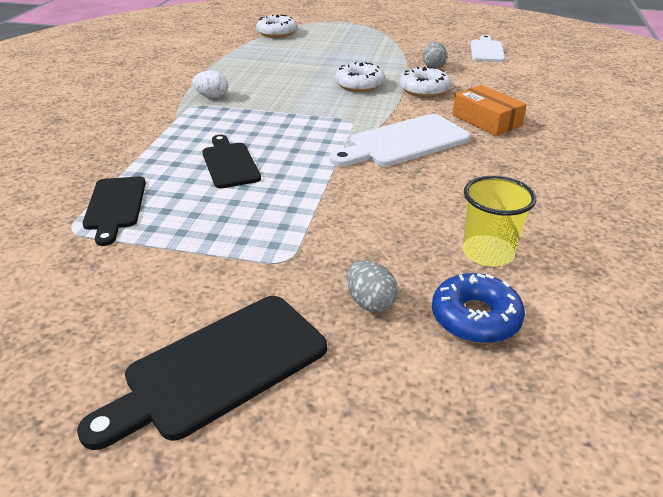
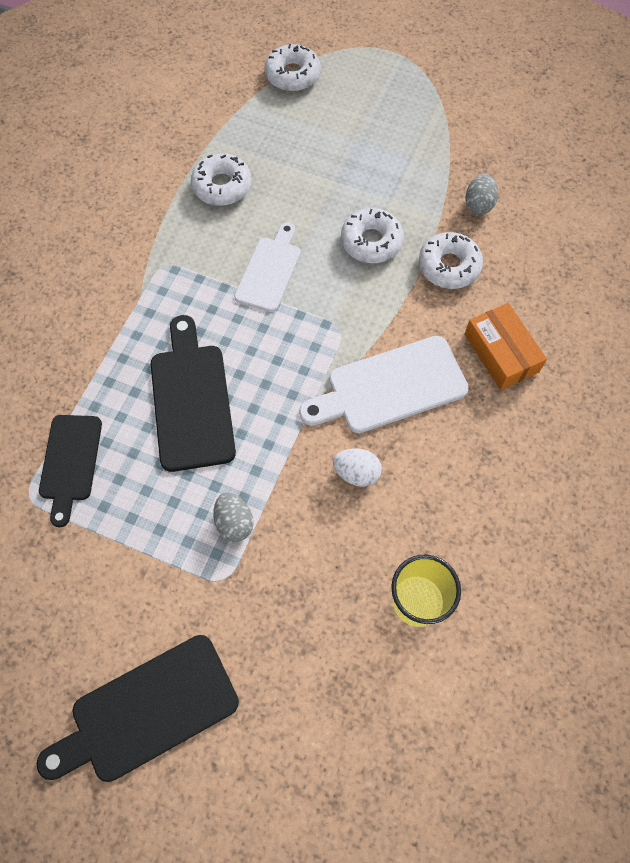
camera: 10 degrees right, 30 degrees up
(212, 97) = (188, 247): white egg -> white egg (356, 473)
(229, 163) = (191, 400): black cutting board -> black cutting board, size x1.50
(234, 72) = (222, 186): none -> white donut
(370, 302) = (288, 653): grey egg -> grey egg (234, 522)
(475, 318) = (375, 690): blue donut -> none
(486, 50) = (565, 168): white cutting board -> white cutting board (269, 270)

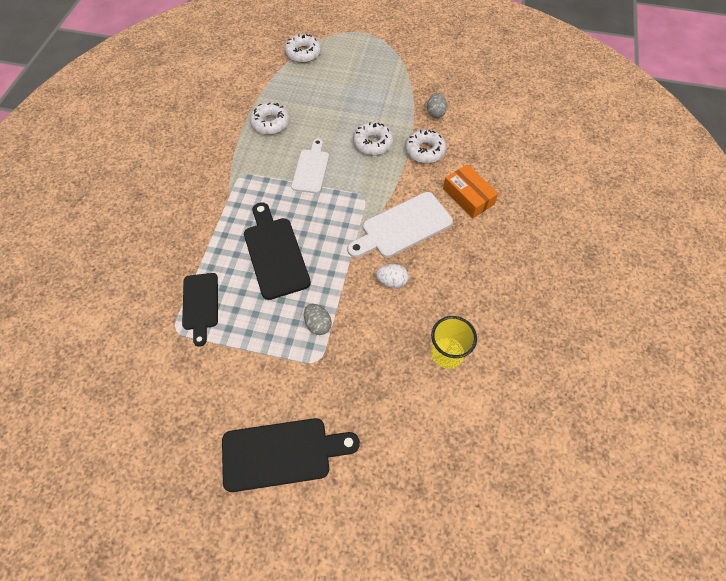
camera: 10 degrees left, 5 degrees down
(147, 711) = (282, 453): black cutting board -> black cutting board turned 150 degrees counterclockwise

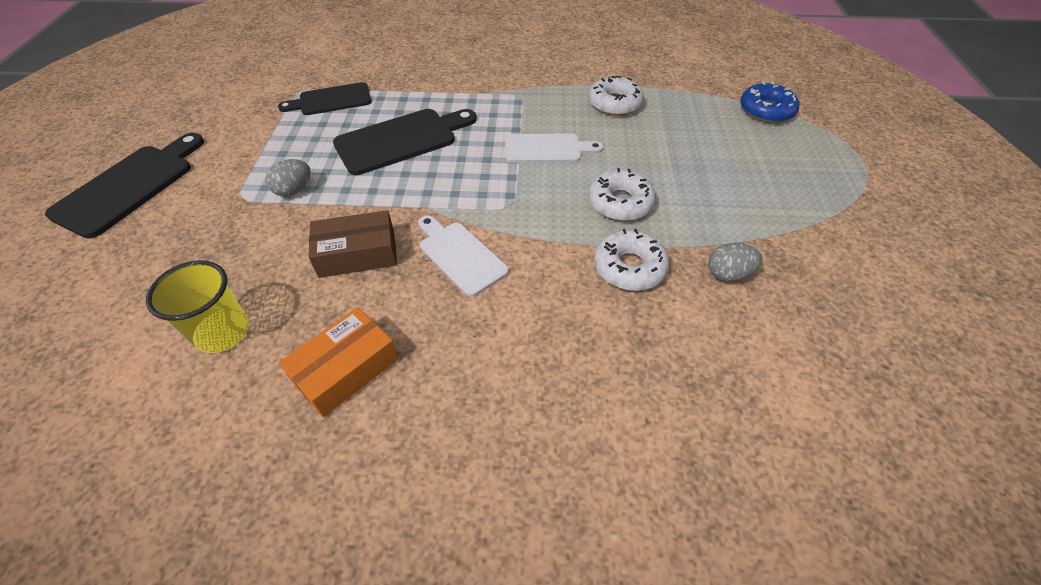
camera: 80 degrees right, 10 degrees down
(282, 453) = (130, 186): black cutting board -> black cutting board turned 135 degrees counterclockwise
(303, 53) = (766, 111): white donut -> blue donut
(392, 281) = (357, 253): white egg -> brown box
(402, 227) = (460, 255): white cutting board -> white cutting board, size x0.67
(468, 196) = (542, 339): orange box -> orange box (346, 369)

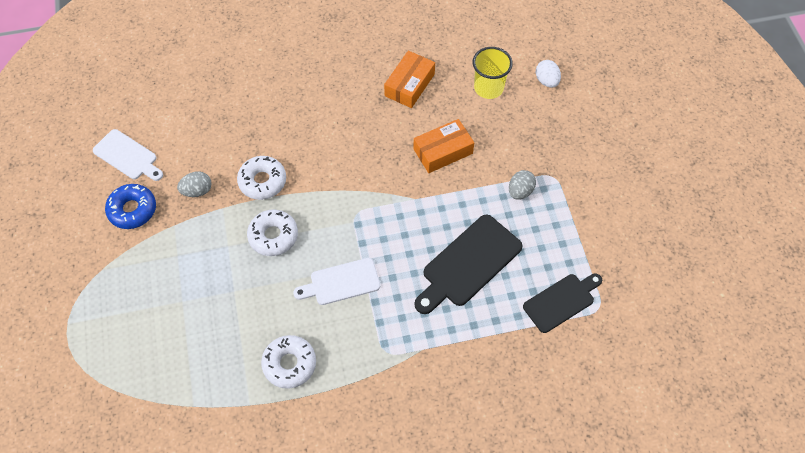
camera: 165 degrees right, 10 degrees up
(125, 322) = (546, 81): none -> white egg
(130, 186) = (641, 167): black cutting board -> none
(357, 253) = (443, 151): brown box -> orange box
(460, 255) = (376, 165): white cutting board -> white cutting board (127, 156)
(766, 111) = (139, 390): blue donut -> blue donut (132, 210)

